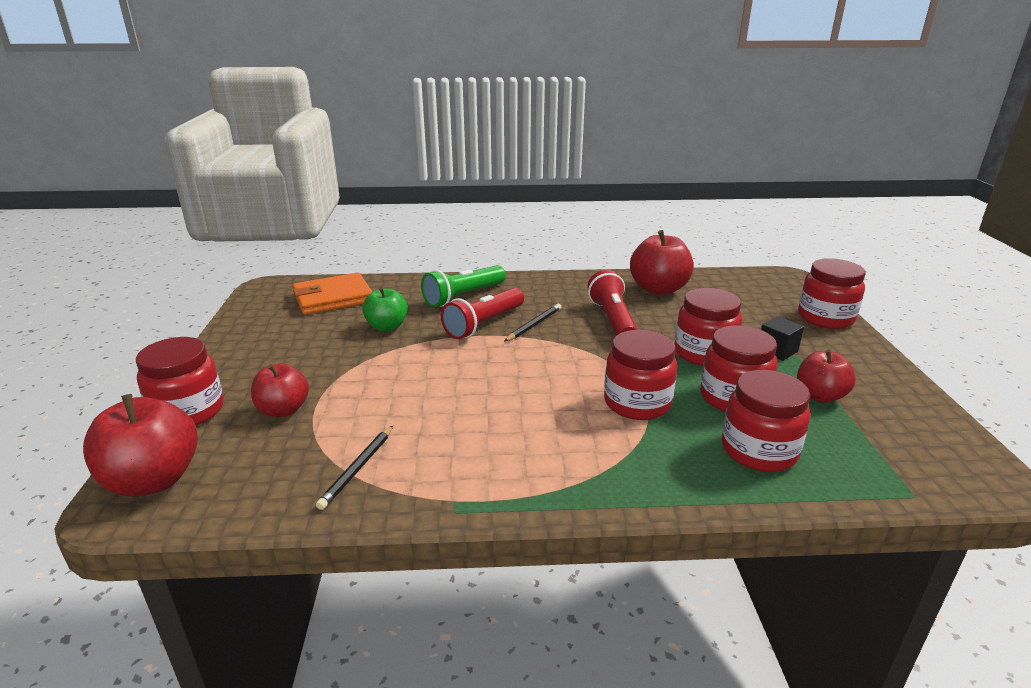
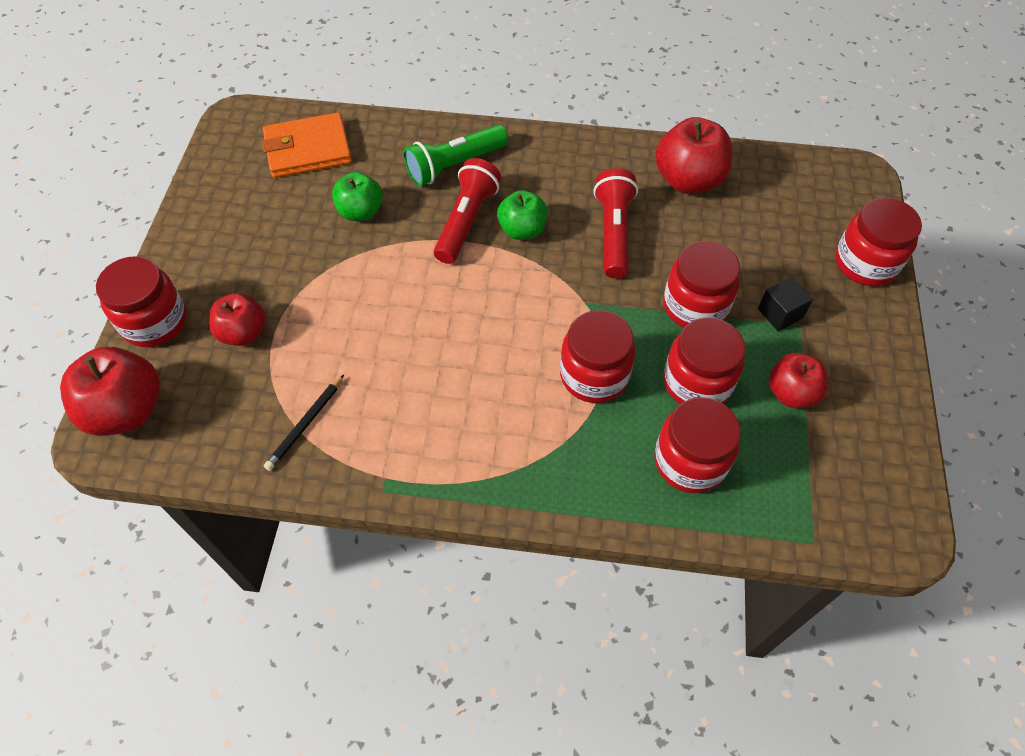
camera: 10 degrees right, 30 degrees up
(483, 324) = (466, 221): red flashlight -> red flashlight turned 150 degrees clockwise
(534, 325) = (522, 230): black pencil -> green apple

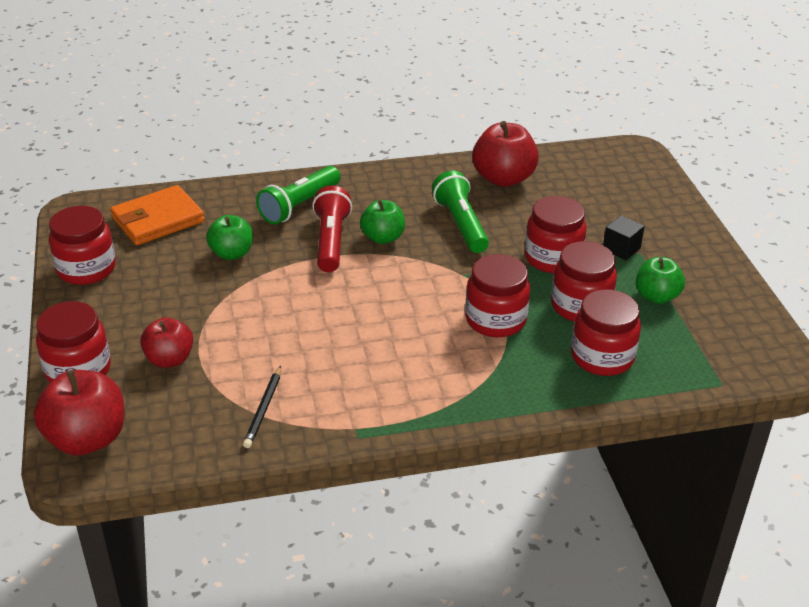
camera: 20 degrees left, 20 degrees down
(613, 233) = (461, 224): red flashlight -> green flashlight
(791, 393) = (656, 296): red apple -> green apple
(865, 263) = (669, 204): red jar -> red jar (86, 269)

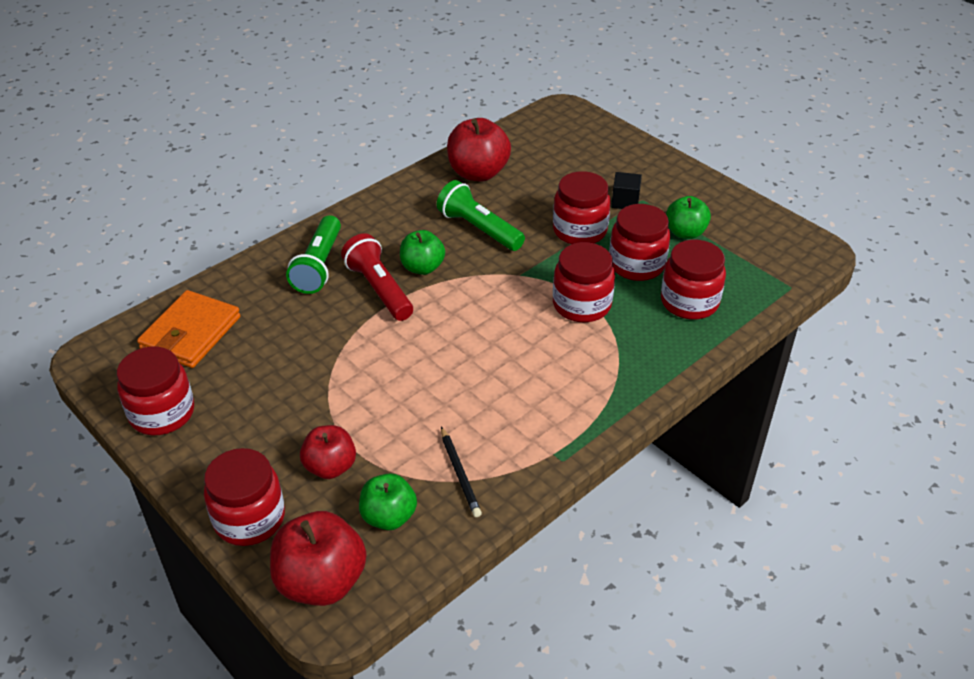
camera: 30 degrees left, 5 degrees up
(232, 253) = (296, 338): green apple -> green apple (389, 516)

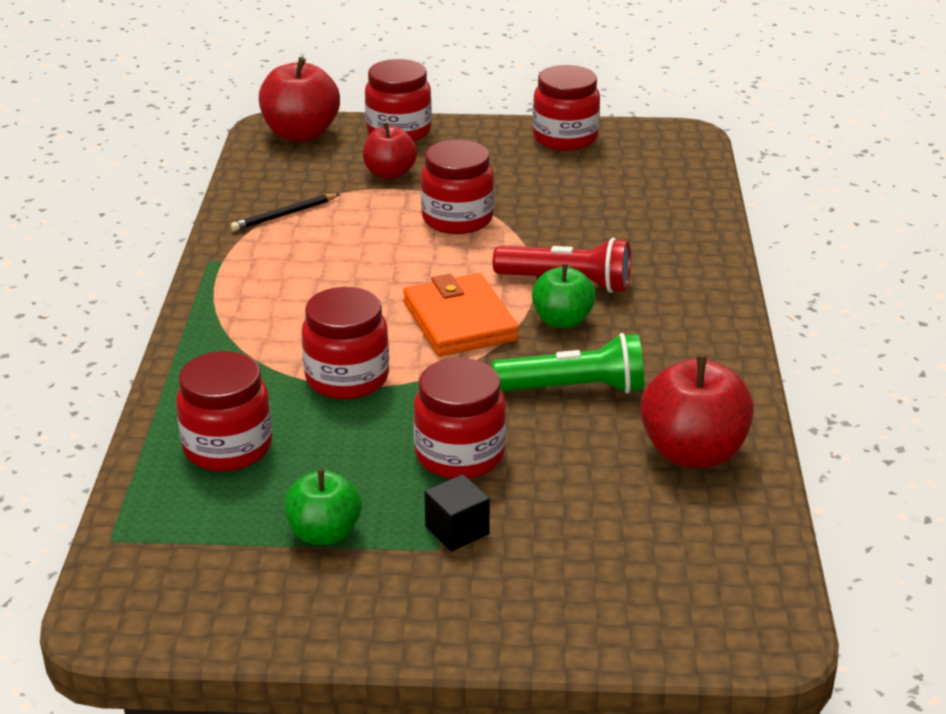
camera: 135 degrees right, 10 degrees down
(191, 333) = (650, 178): orange wallet -> orange wallet (459, 321)
(319, 266) = (658, 269): green flashlight -> none
(389, 516) = (303, 174): green apple -> none
(459, 474) = (284, 215): black pencil -> black pencil turned 60 degrees counterclockwise
(636, 264) = (339, 454): red jar -> red jar (457, 219)

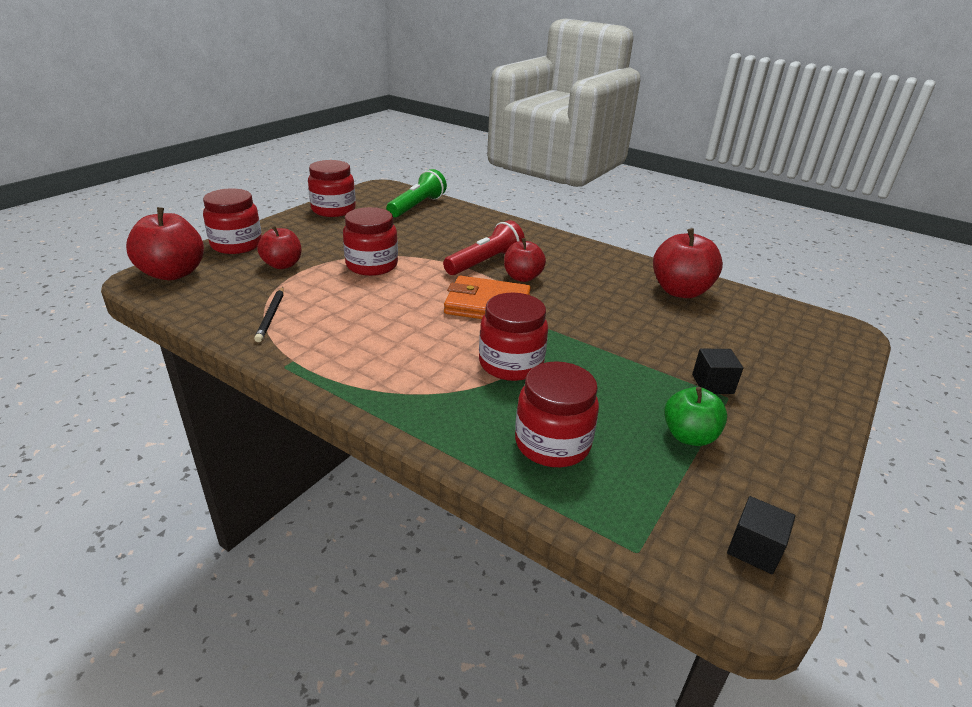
camera: 60 degrees left, 0 degrees up
(168, 612) = (754, 549): none -> black cube
(460, 455) = (633, 355): red jar -> none
(562, 321) = (522, 277): green apple -> red apple
(574, 389) = (594, 298): green flashlight -> green flashlight (417, 206)

